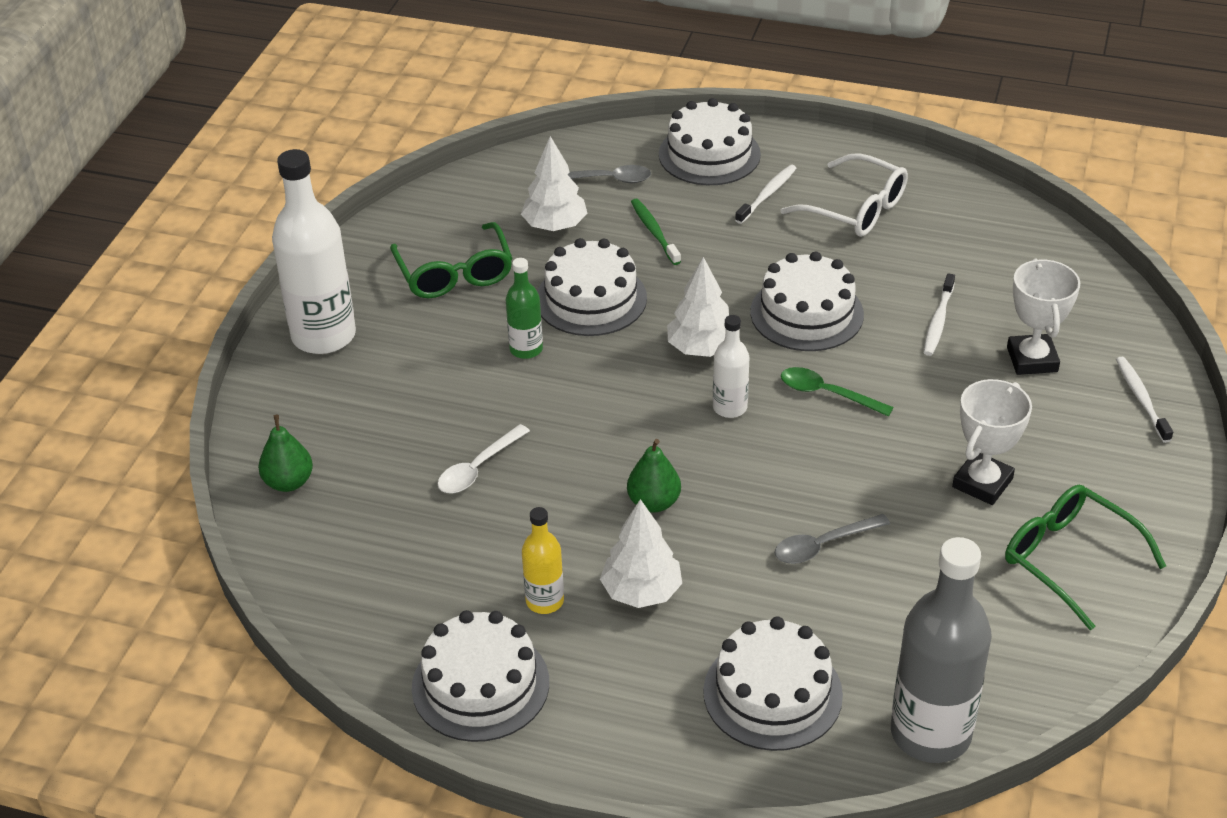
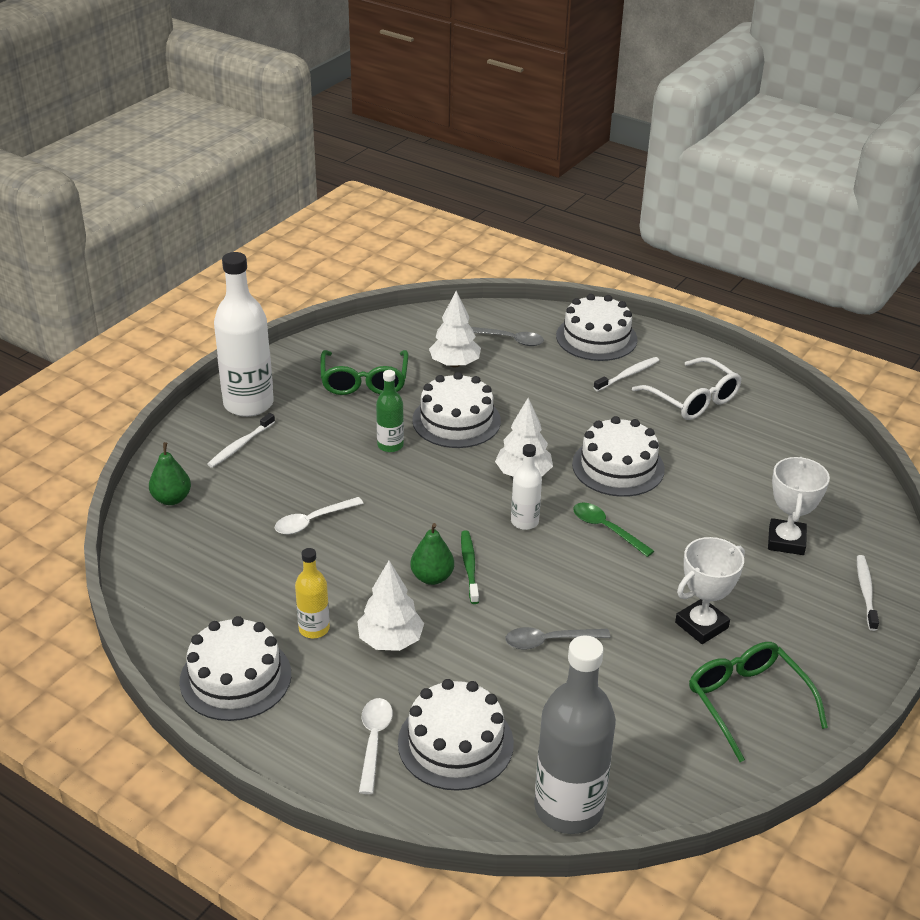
camera: 15 degrees right, 5 degrees down
(654, 232) = (527, 383): green toothbrush -> green toothbrush (469, 566)
(679, 716) = (374, 741): none -> white spoon
(938, 321) = (721, 495): white toothbrush -> white toothbrush (240, 445)

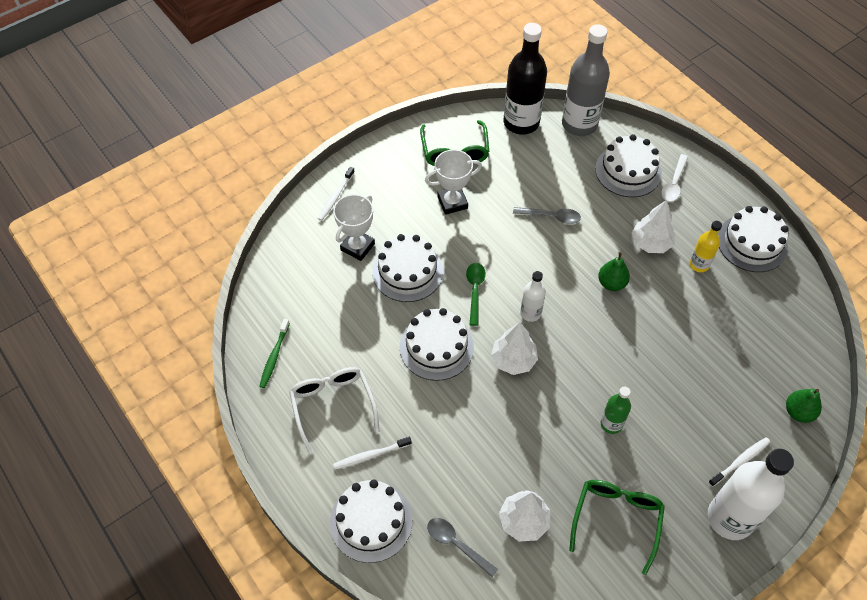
camera: 160 degrees left, 20 degrees up
(312, 521) = (688, 357): white spoon -> none
(456, 420) = (546, 439): white cake -> white cake (407, 272)
(469, 566) = (583, 285): green toothbrush -> green toothbrush (274, 356)
(606, 529) = (475, 290): green spoon -> green spoon turned 150 degrees counterclockwise
(670, 783) = (521, 122): none -> black bottle

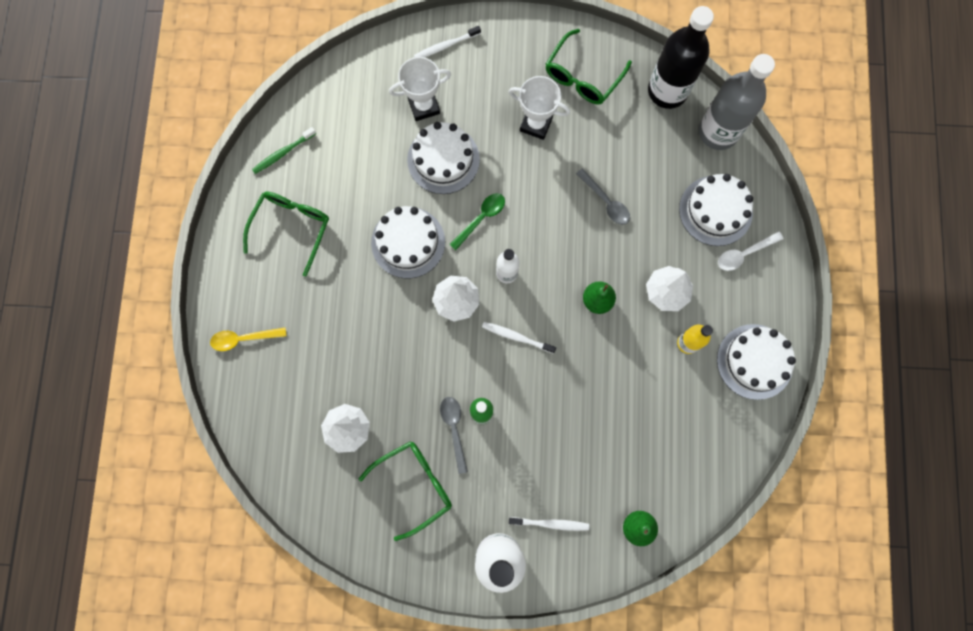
camera: 40 degrees right, 20 degrees up
(333, 405) = (291, 228): white glasses -> green glasses
(370, 455) = (285, 289): white toothbrush -> white toothbrush (516, 337)
(371, 521) = (243, 339): white cake -> yellow spoon
(456, 544) = (286, 405): grey spoon -> grey spoon (454, 429)

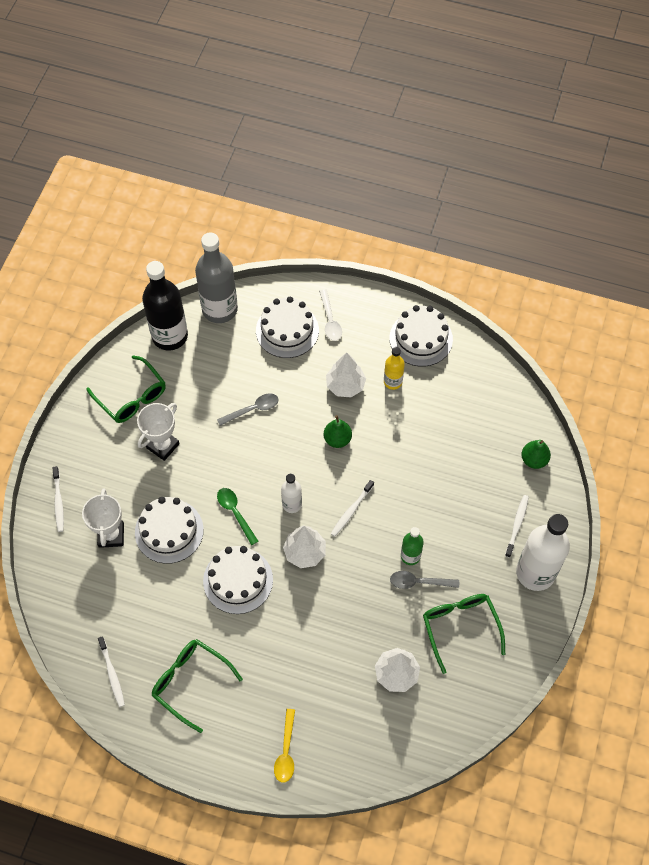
camera: 75 degrees left, 15 degrees down
(283, 153) = (112, 674): green toothbrush -> white toothbrush

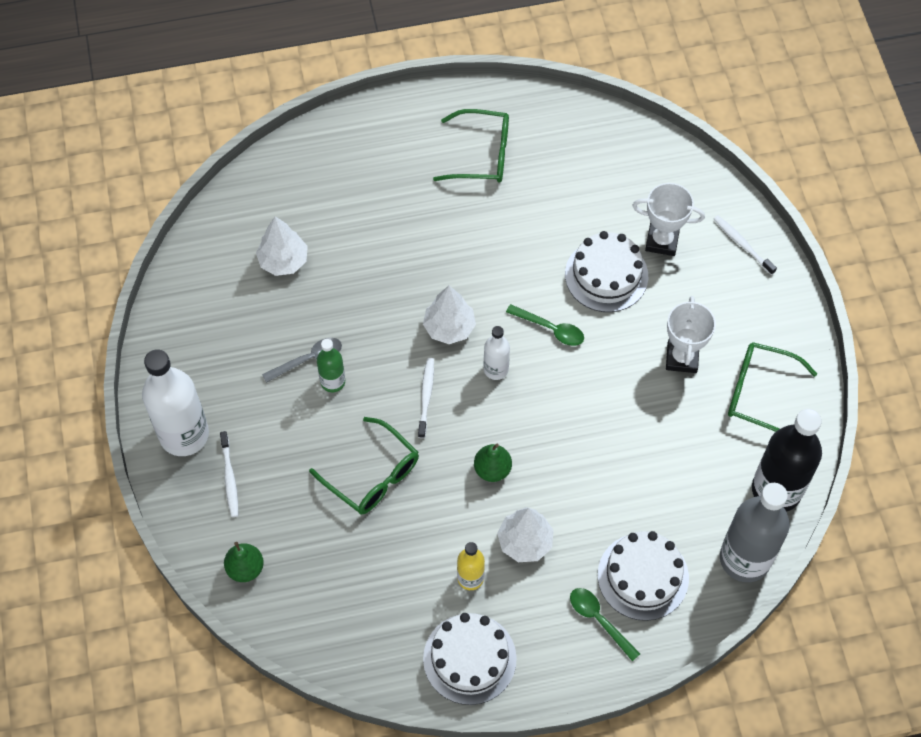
camera: 150 degrees right, 0 degrees up
(111, 535) = (662, 241): white trophy -> white trophy turned 45 degrees counterclockwise
(112, 674) = (561, 125): white toothbrush -> none
(238, 580) = (500, 265): white cake -> none
(252, 409) = (613, 452): grey spoon -> none
(286, 751) = (352, 144): yellow spoon -> none
(330, 320) = (599, 620): white spoon -> green spoon
(460, 627) = (240, 337): green glasses -> green glasses (372, 475)

